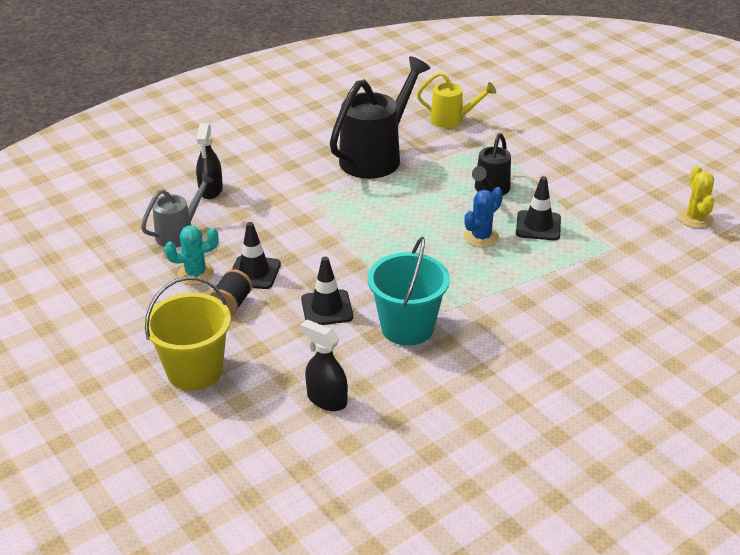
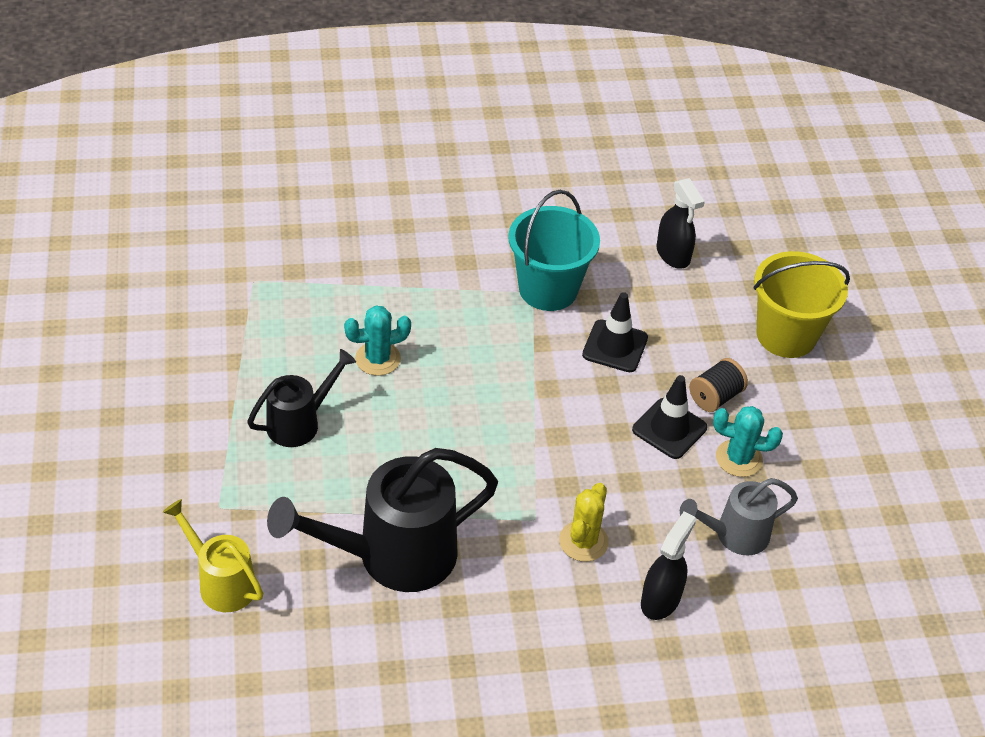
camera: 155 degrees left, 10 degrees up
(481, 237) = (378, 359): blue cactus -> turquoise cactus
(538, 226) = (300, 344): black traffic cone -> none
(695, 218) = (122, 274): yellow cactus -> yellow cactus (583, 541)

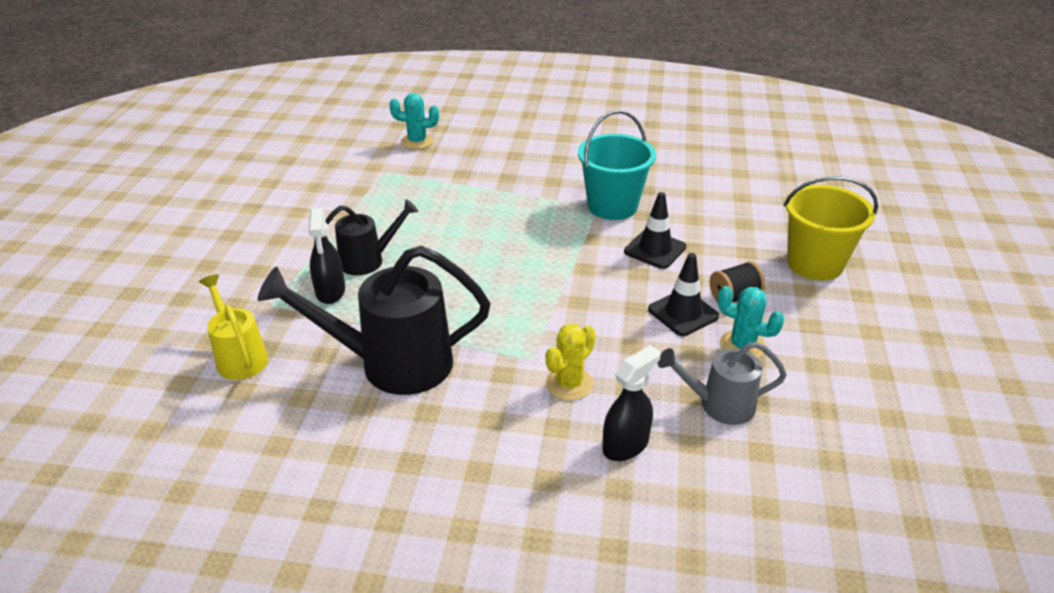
camera: 20 degrees right, 10 degrees down
(378, 359) = (452, 230): turquoise cactus -> turquoise cactus (417, 141)
(673, 254) = (728, 198): black spray bottle -> black spray bottle (330, 291)

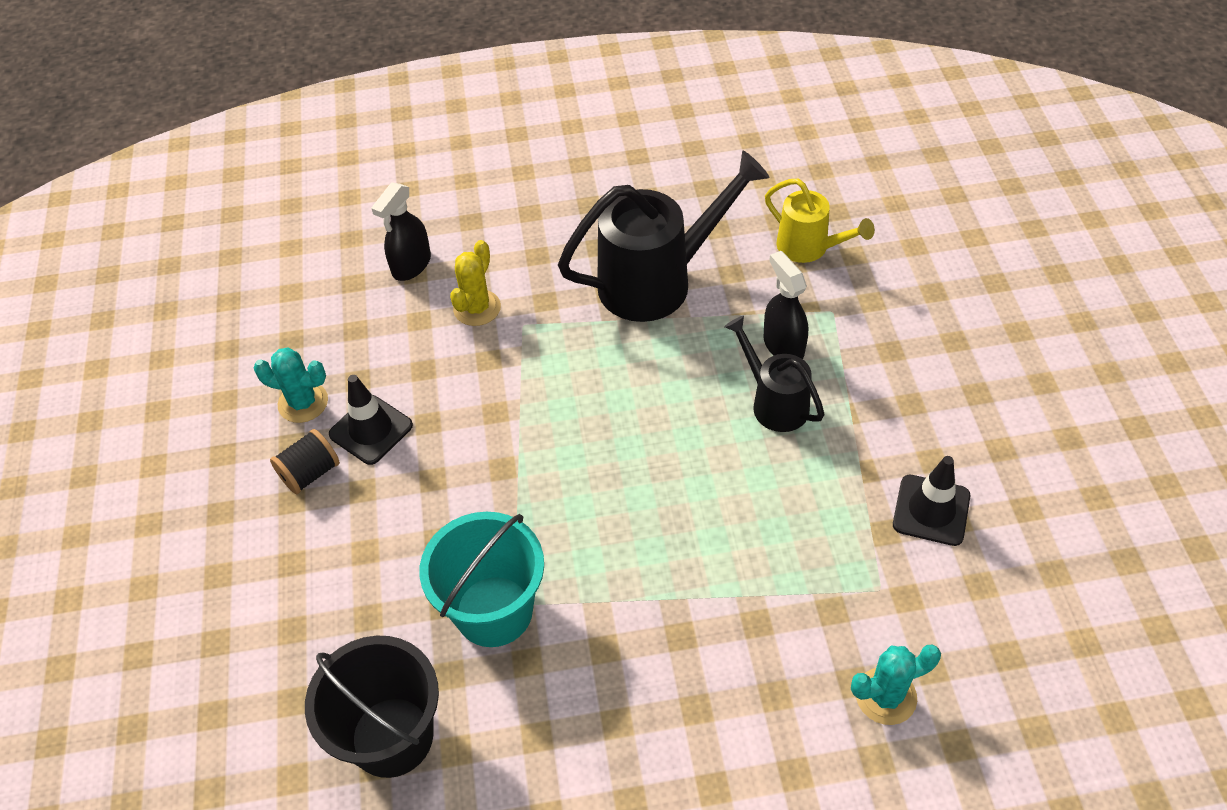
camera: 165 degrees right, 15 degrees up
(368, 260) = (774, 402): black watering can -> black watering can turned 90 degrees clockwise
(655, 249) = (417, 530): black traffic cone -> black traffic cone (931, 510)
(683, 175) = (392, 736): none -> black bucket
(719, 405) = (328, 325): grey watering can -> none
(814, 264) = (199, 566): yellow bucket -> none

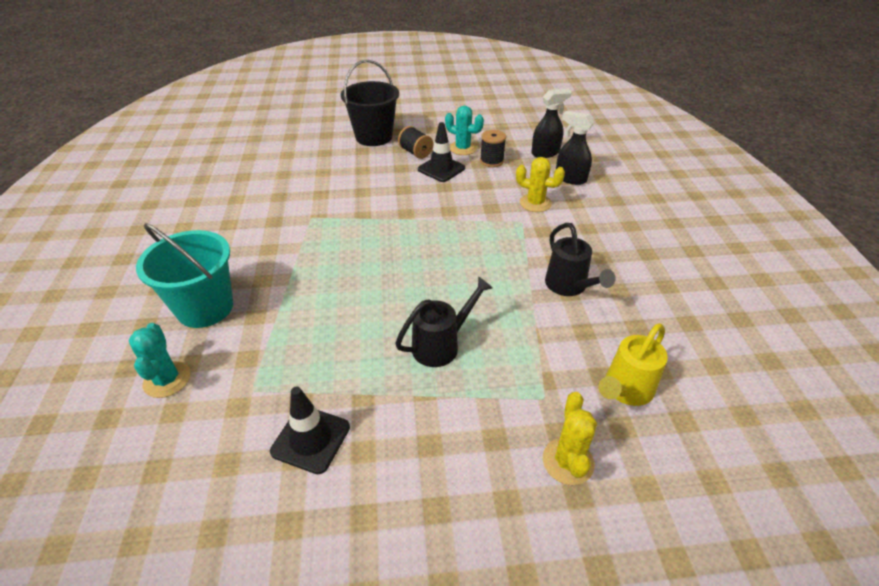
camera: 90 degrees right, 10 degrees down
(303, 403) = (463, 148): turquoise cactus -> turquoise cactus turned 75 degrees counterclockwise
(351, 361) = (491, 161): none -> black spool
(392, 736) = (254, 181): black bucket -> black bucket (374, 137)
(494, 611) = (309, 210): turquoise bucket -> turquoise bucket (205, 308)
(658, 281) = (569, 286): black watering can -> black watering can, size x0.57
(783, 345) = (502, 357): black spray bottle -> black spray bottle (545, 153)
(902, 296) = (568, 461): none -> yellow cactus

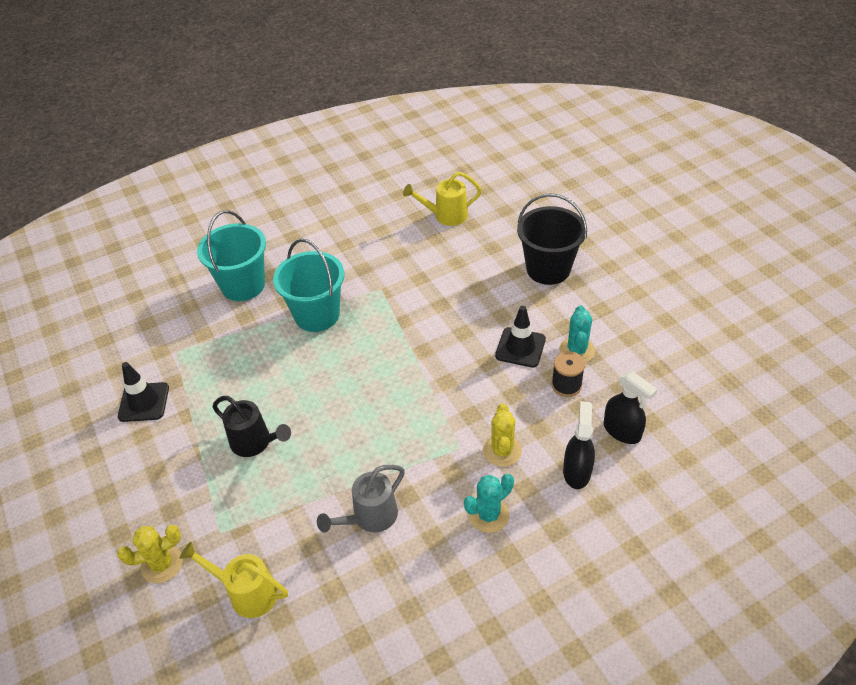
camera: 70 degrees right, 5 degrees up
(167, 379) = (171, 305): turquoise cactus -> turquoise cactus (488, 515)
(262, 163) = (446, 216): none -> yellow watering can
(305, 263) = (317, 315): none -> turquoise bucket
(415, 152) = (539, 314): black spool -> none
(569, 286) = (370, 517): black watering can -> grey watering can

